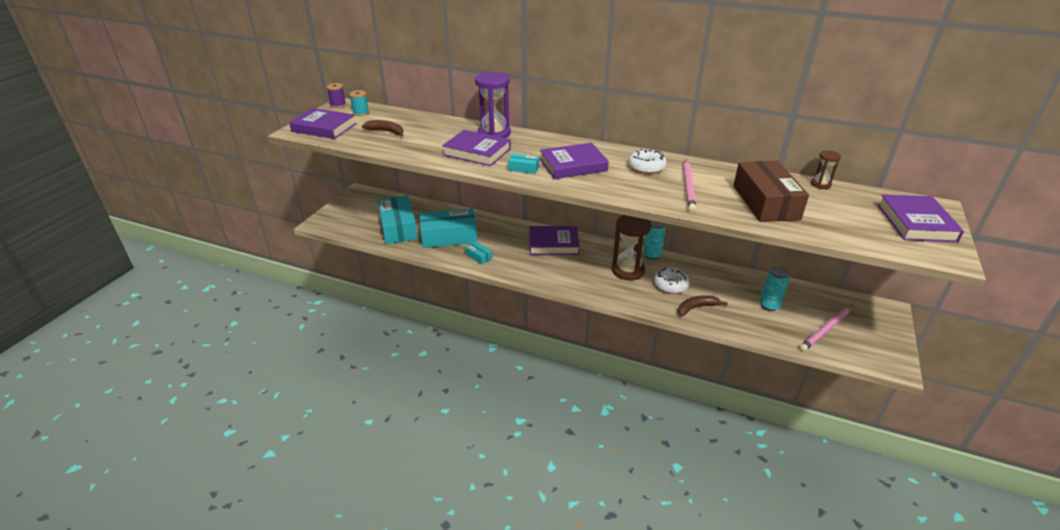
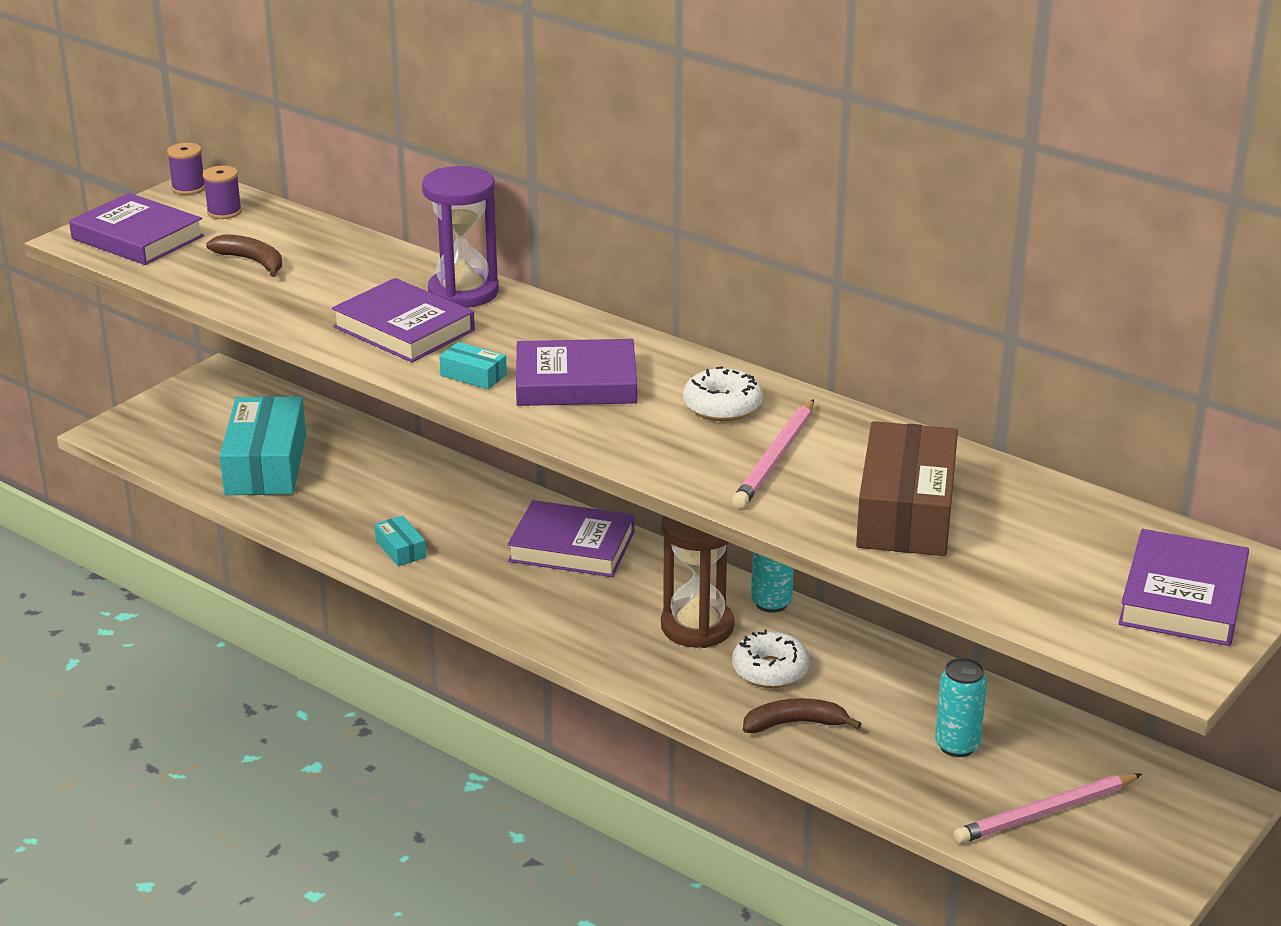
camera: 15 degrees right, 5 degrees down
(361, 113) = (224, 212): turquoise spool -> purple spool
(449, 236) = (360, 498): turquoise box -> none
(820, 184) = (1060, 492): brown hourglass -> none

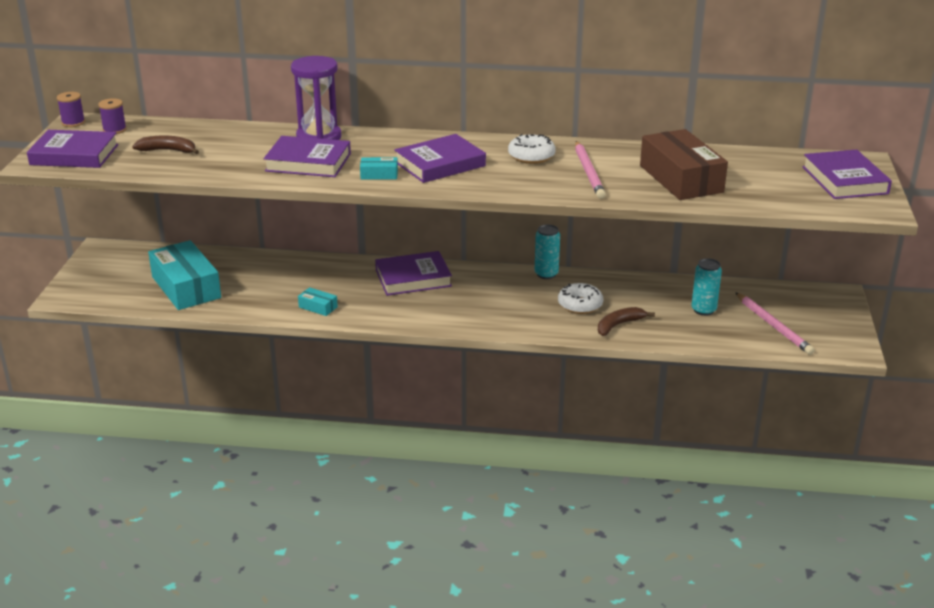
camera: 30 degrees left, 0 degrees up
(697, 626) = (521, 296): brown hourglass -> none
(1046, 813) = (773, 325): pink pencil -> pink pencil turned 60 degrees counterclockwise

